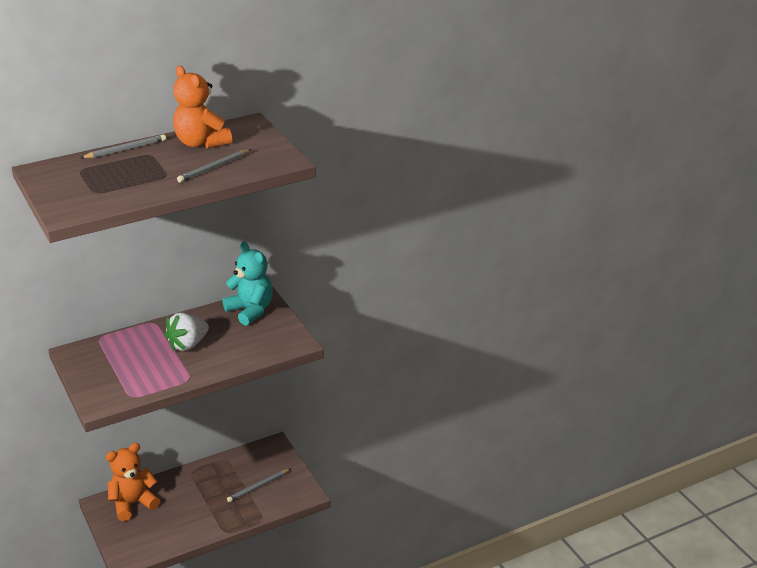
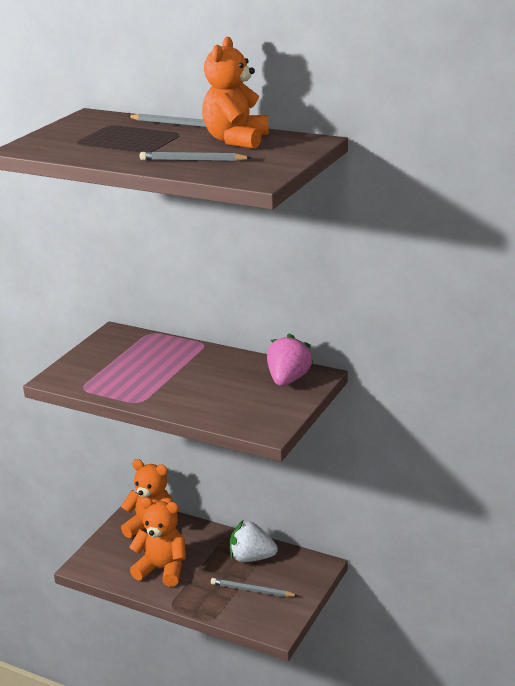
camera: 55 degrees right, 5 degrees down
(183, 519) = (162, 569): none -> orange teddy bear
(188, 345) = (191, 376): white strawberry -> white strawberry (251, 558)
(251, 311) = (288, 379): turquoise teddy bear -> pink strawberry

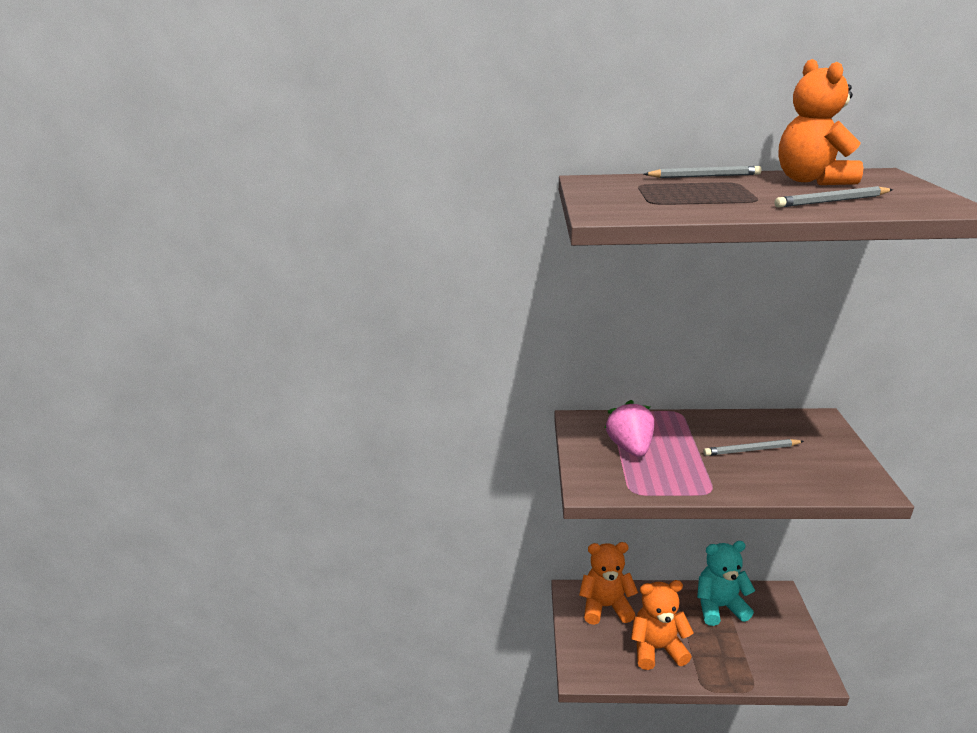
camera: 25 degrees left, 0 degrees up
(251, 558) = (719, 607): white strawberry -> turquoise teddy bear
(252, 590) = (754, 641): grey pencil -> grey pencil (751, 450)
(288, 379) = (805, 429): pink strawberry -> pink strawberry (630, 447)

